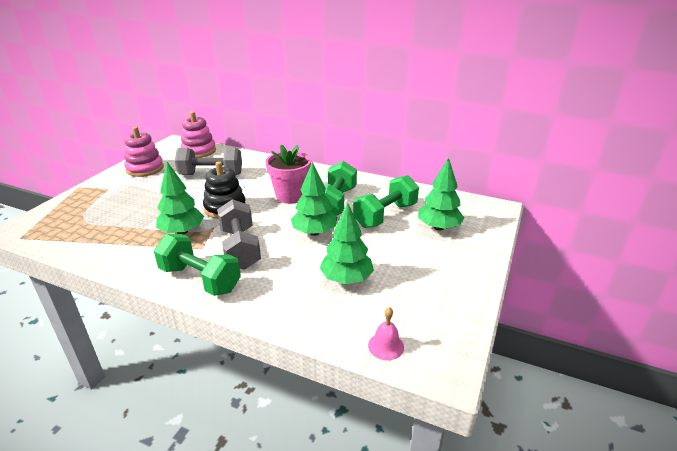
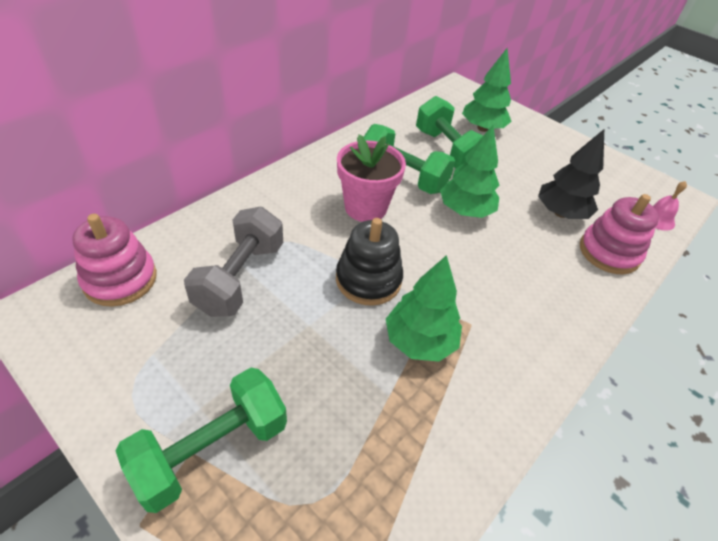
camera: 75 degrees left, 15 degrees up
(145, 168) = (136, 377): pink stacking toy -> pink stacking toy (609, 252)
(200, 279) = (545, 335): green dumbbell -> green dumbbell (212, 449)
(240, 248) = (483, 283): grey dumbbell -> none
(346, 279) = (560, 213): green tree -> black tree

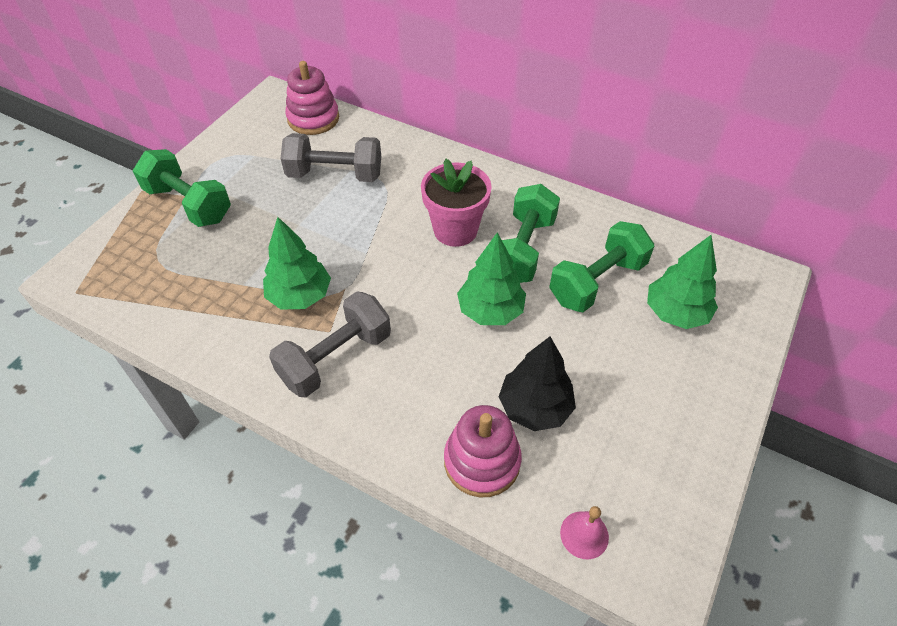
camera: 80 degrees right, 5 degrees up
(368, 280) = (359, 250): black stacking toy -> none
(505, 324) = (335, 358): none -> grey dumbbell

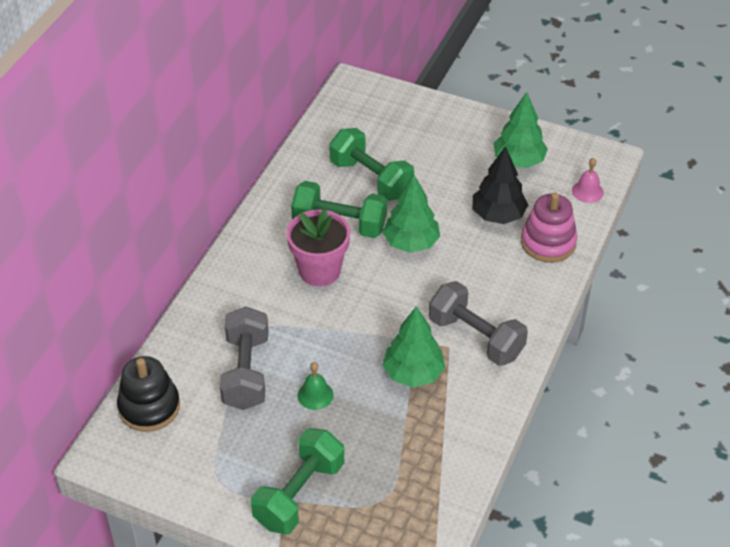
camera: 95 degrees left, 5 degrees down
(295, 219) = (315, 395): none -> green bell
(313, 118) = (149, 407): pink stacking toy -> black stacking toy
(676, 313) = (397, 137): green tree -> green tree (518, 161)

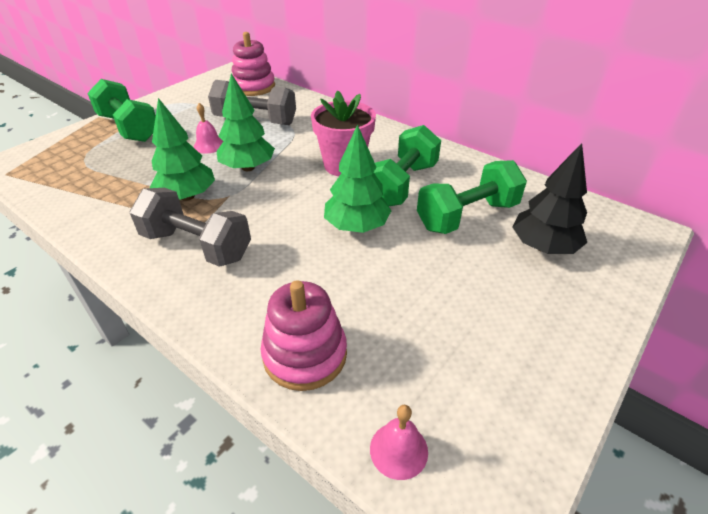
camera: 105 degrees right, 5 degrees down
(149, 407) = (254, 87): black stacking toy -> pink stacking toy
(315, 395) = (209, 145): green bell -> pink bell
(476, 337) = (197, 245): grey dumbbell -> grey dumbbell turned 60 degrees clockwise
(498, 215) = (377, 312): black tree -> black tree (543, 247)
(518, 161) = (488, 368): green tree -> green tree (248, 167)

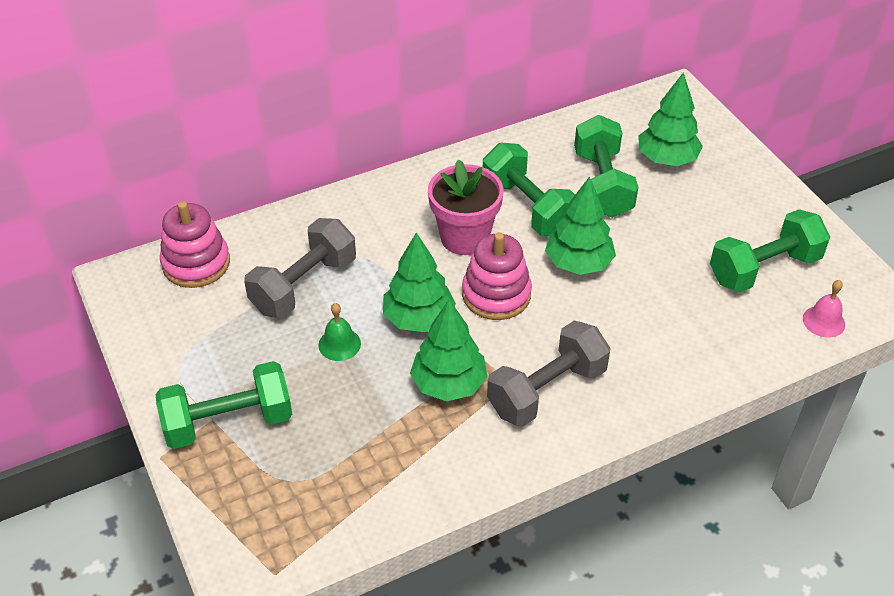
camera: 65 degrees left, 5 degrees up
(209, 145) = (339, 344): pink bell -> green bell
(305, 354) = (723, 346): pink stacking toy -> pink stacking toy (496, 294)
(447, 364) = (764, 269): none -> green dumbbell
(543, 247) = (666, 159): black tree -> green tree

